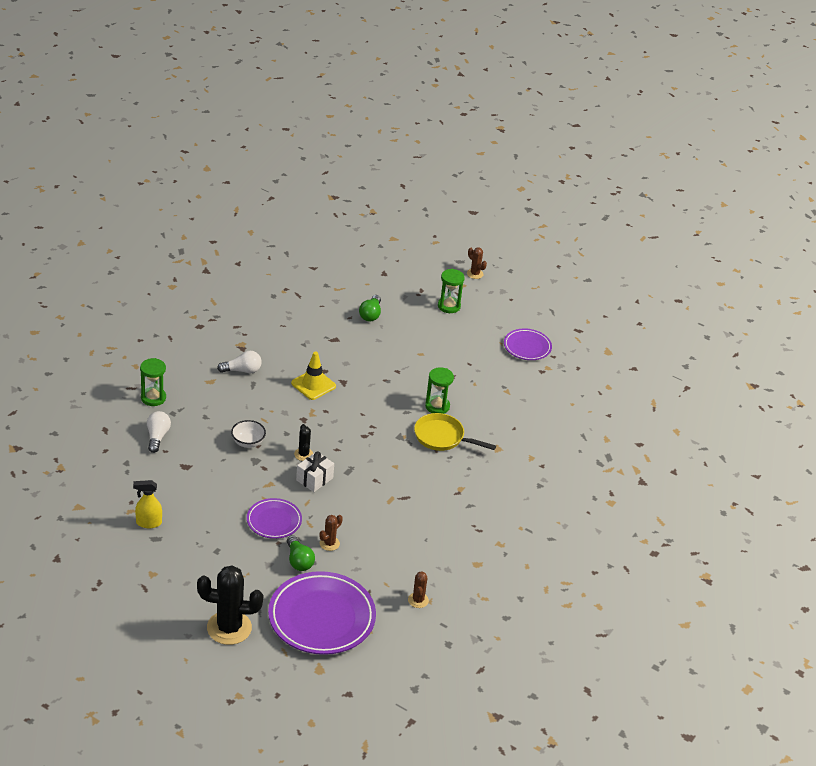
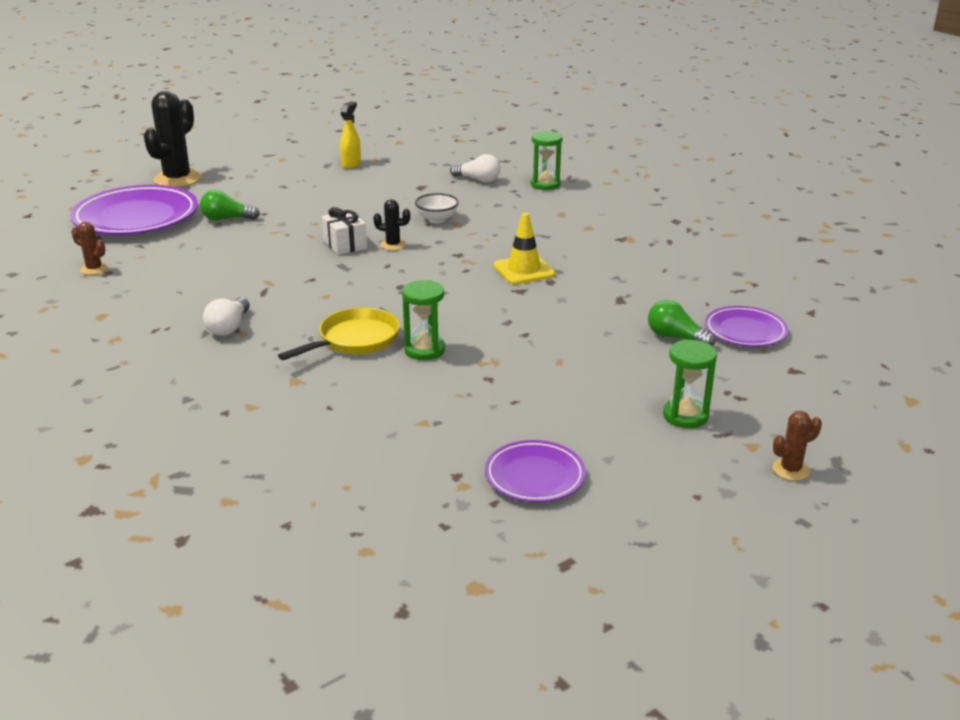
camera: 115 degrees right, 10 degrees down
(242, 370) = (574, 233): white light bulb -> white light bulb (229, 327)
(274, 521) = (298, 215): purple plate -> purple plate (745, 331)
(329, 543) = (234, 237): brown cactus -> none

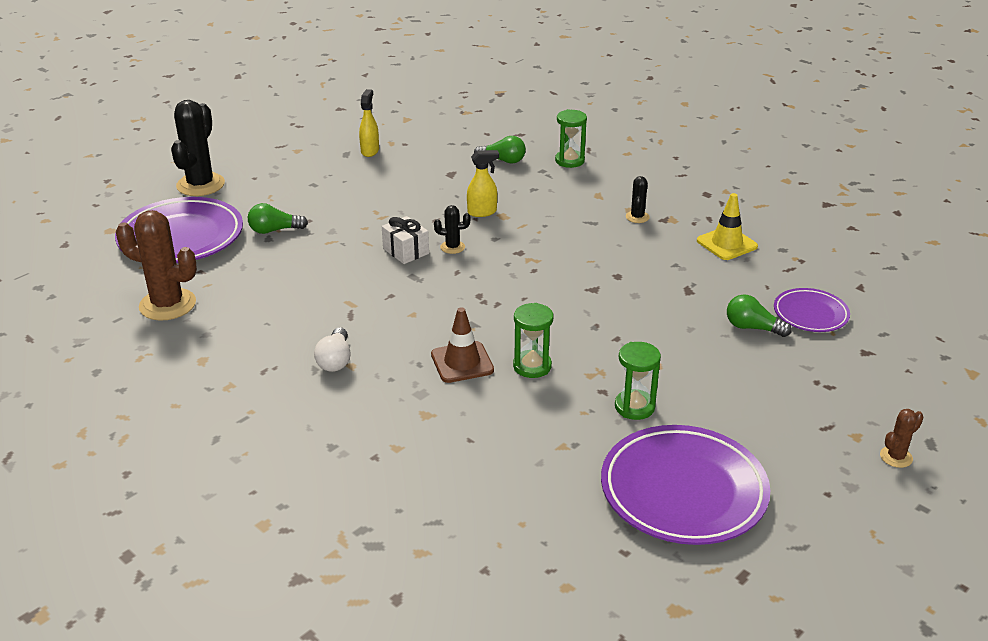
camera: 10 degrees left, 5 degrees up
(94, 269) = (167, 305): brown cactus -> brown cactus, size x2.09
(354, 340) = (462, 362): yellow pan -> brown traffic cone
(437, 219) = (482, 212): white bowl -> yellow spray bottle
(478, 180) = (503, 160): white light bulb -> green light bulb
(524, 270) = (588, 265): yellow traffic cone -> yellow traffic cone (727, 244)
(534, 476) = (683, 491): purple plate -> purple plate, size x1.84
(593, 234) = (637, 217): none -> black cactus
(685, 416) = (790, 411): green hourglass -> green hourglass (634, 407)

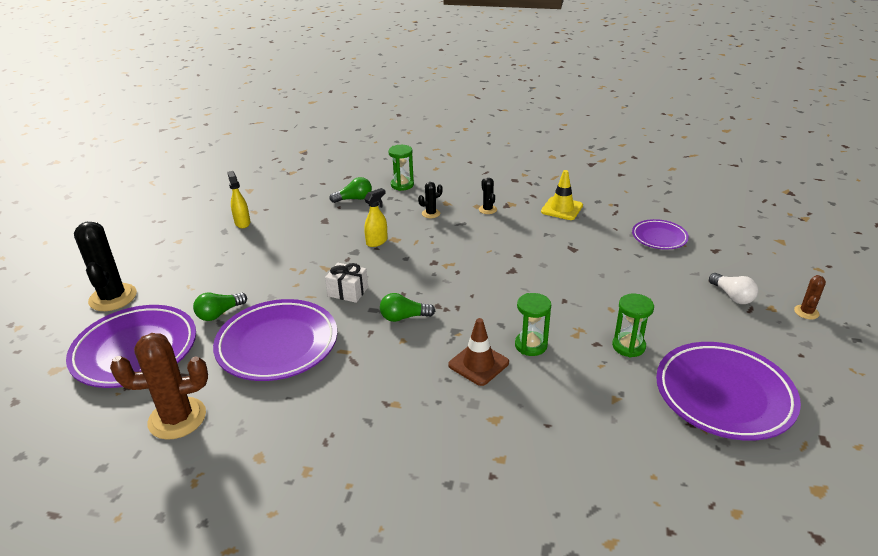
camera: 30 degrees left, 0 degrees up
(298, 276) = (277, 345): none -> purple plate
(335, 360) = (378, 405): white light bulb -> white light bulb (732, 296)
(452, 247) = (381, 276): black cactus -> black cactus (431, 213)
(752, 328) = (637, 259): green light bulb -> green light bulb (404, 317)

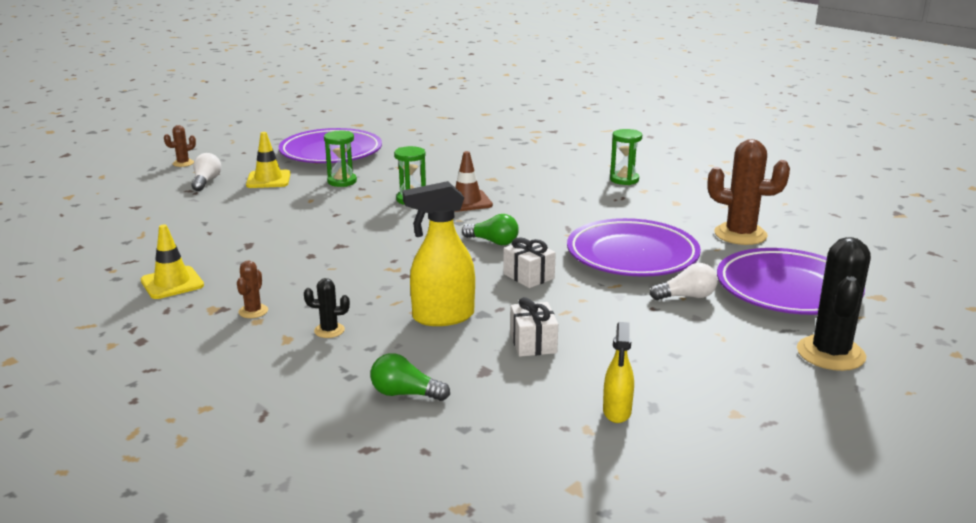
camera: 150 degrees left, 10 degrees down
(219, 314) = (686, 296): green light bulb -> white light bulb
(309, 243) = (533, 343): none -> white gift
(377, 241) = (442, 317): yellow spray bottle -> yellow spray bottle, size x1.69
(402, 185) = (302, 393): green hourglass -> green hourglass (624, 180)
(487, 209) = (253, 311): black cactus -> brown cactus
(659, 237) = (152, 228): purple plate -> none
(692, 321) = (268, 180): none -> yellow traffic cone

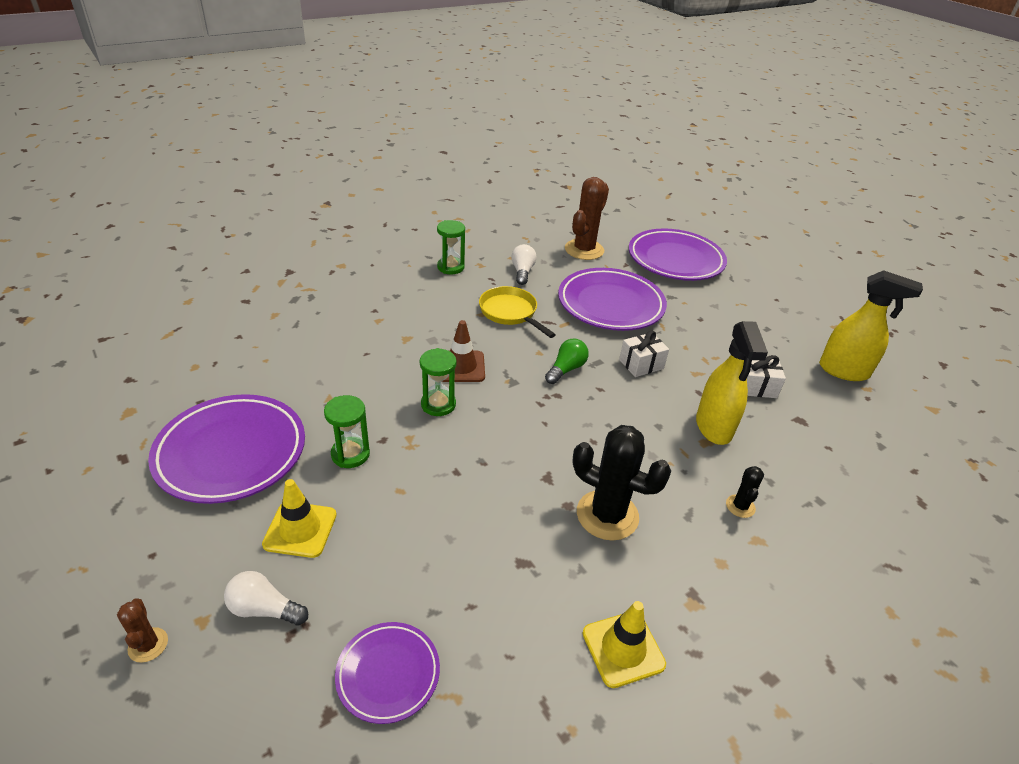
camera: 80 degrees left, 15 degrees up
(159, 217) = (388, 674): none -> purple plate
(253, 311) = (700, 565): brown cactus -> none
(405, 394) = (841, 470): green light bulb -> none
(568, 211) = (510, 313): none -> yellow pan
(617, 412) = (844, 371): yellow spray bottle -> yellow spray bottle, size x1.69
(686, 296) = (683, 300): white light bulb -> white light bulb (522, 272)
(830, 353) = (761, 273): black cactus -> black cactus (607, 515)

